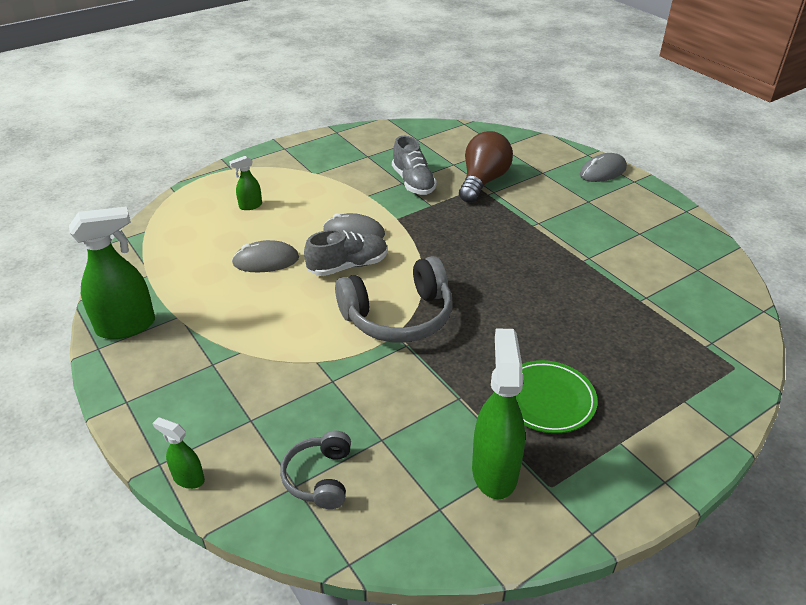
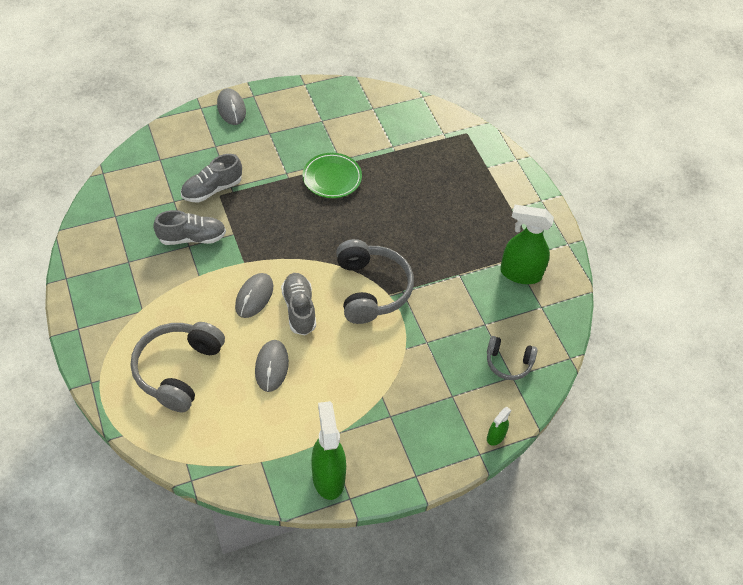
camera: 80 degrees left, 15 degrees up
(250, 206) = (178, 370): green spray bottle -> grey headphones
(482, 181) = (212, 189): brown light bulb -> grey shoe
(547, 400) = (471, 230): green plate -> green plate (332, 178)

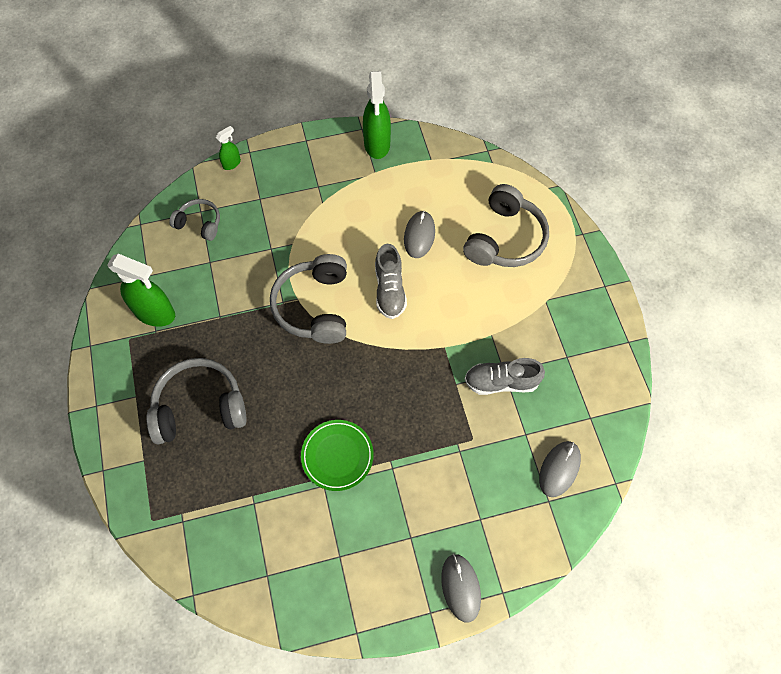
camera: 170 degrees left, 10 degrees up
(212, 189) = (481, 448): grey shoe -> none
(254, 297) = (434, 307): grey mouse -> grey mouse (559, 469)
(454, 204) = (199, 407): none -> grey headphones

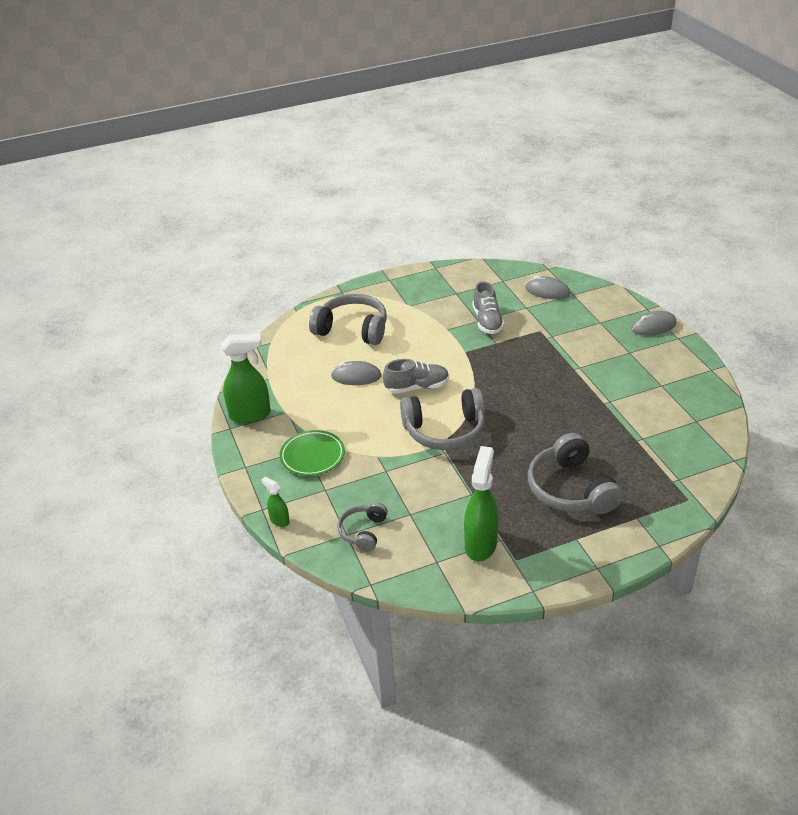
camera: 95 degrees left, 25 degrees down
(337, 456) = (582, 397): green plate -> green plate (312, 456)

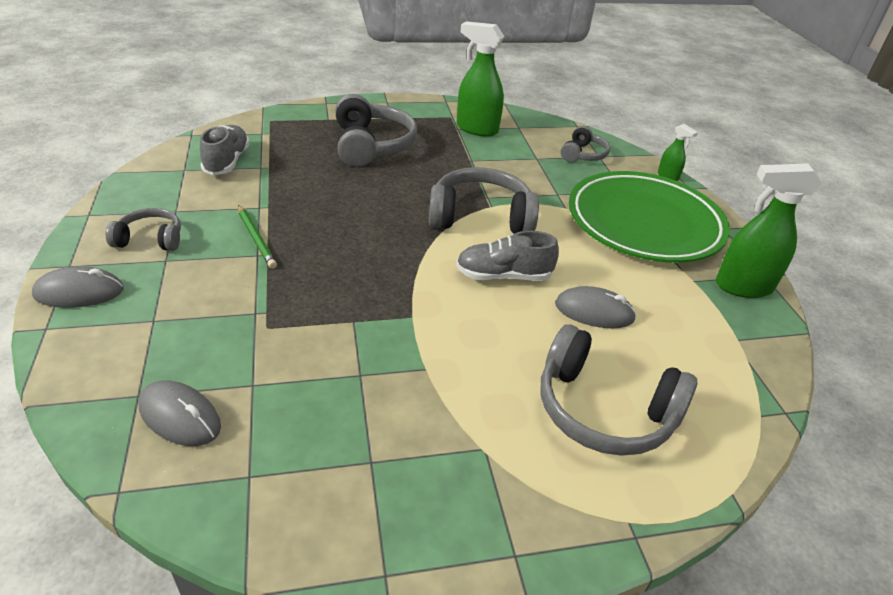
camera: 175 degrees left, 0 degrees up
(312, 456) = (644, 223): green plate -> green plate, size x2.00
(481, 544) = (476, 129): green spray bottle -> green spray bottle turned 90 degrees clockwise
(487, 321) = (344, 368): grey shoe -> grey shoe (227, 162)
(590, 377) = (256, 238): none -> green pencil
(653, 362) = (150, 239): none -> grey headphones

